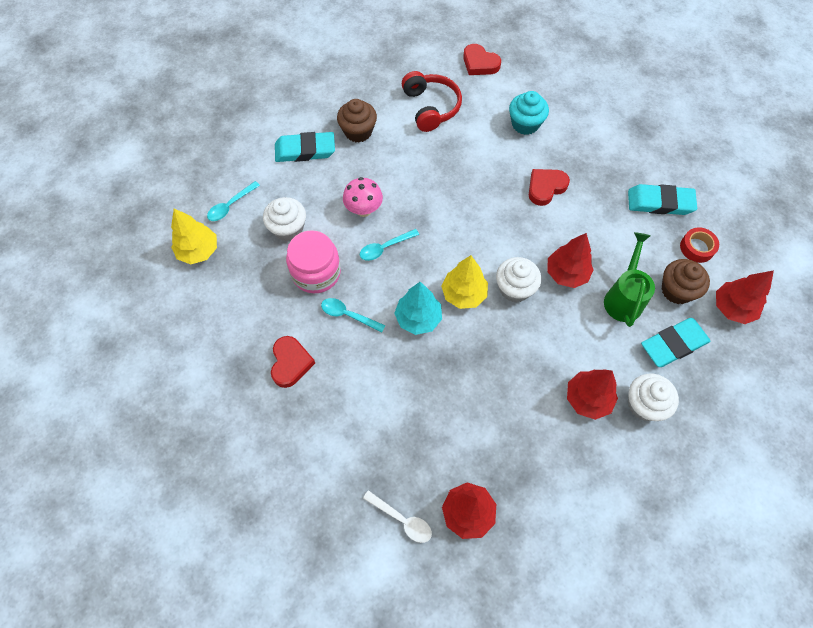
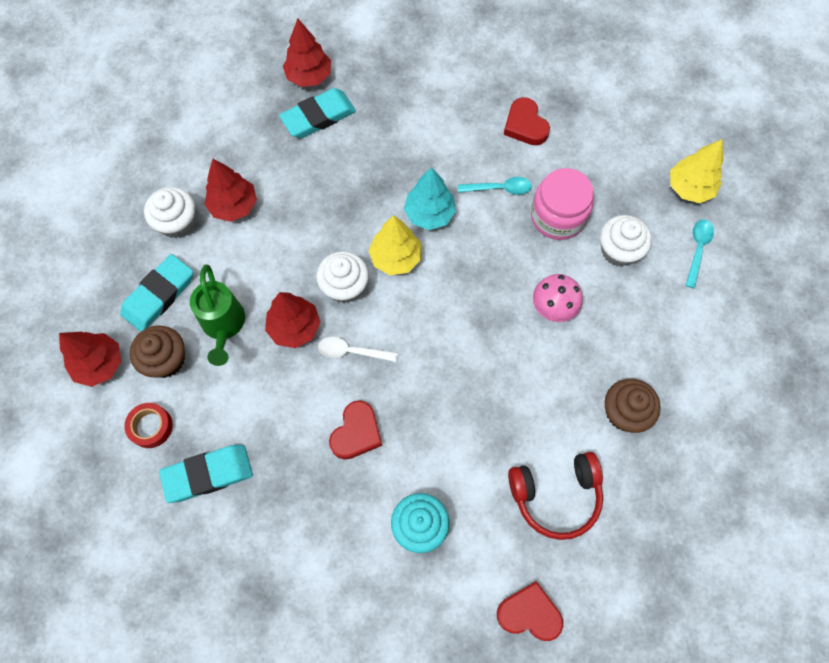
camera: 155 degrees right, 5 degrees up
(305, 150) = (668, 355): turquoise eraser -> turquoise eraser (318, 116)
(385, 248) = (504, 273): turquoise spoon -> none
(402, 519) = (360, 52): white spoon -> white spoon (352, 351)
(431, 107) = (556, 496): red headphones -> red headphones turned 60 degrees counterclockwise

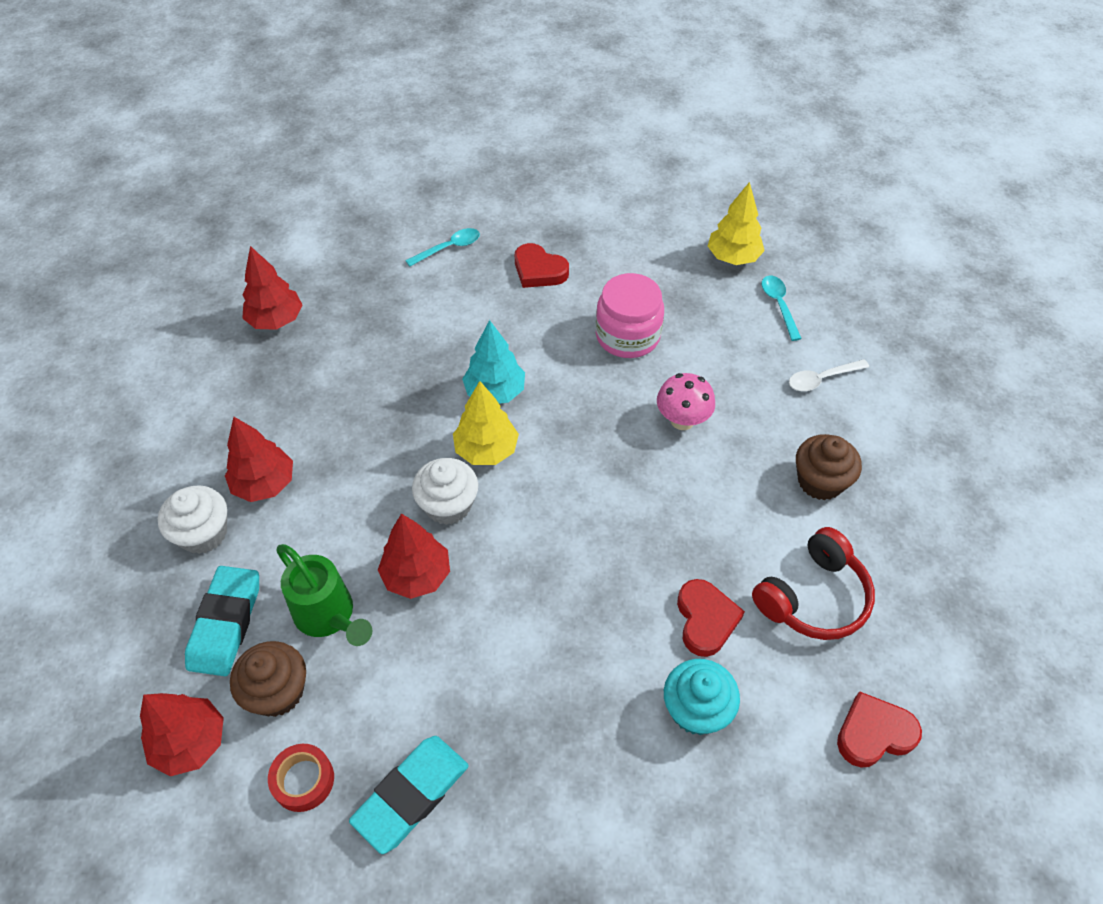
camera: 30 degrees left, 15 degrees down
(318, 116) = (311, 353): turquoise eraser -> none
(352, 351) = (499, 567): white spoon -> white spoon (821, 379)
(356, 433) = (560, 649): red heart -> red heart (705, 620)
(499, 188) = (552, 337): turquoise spoon -> turquoise spoon (449, 248)
(618, 250) = (707, 339): white cupcake -> none

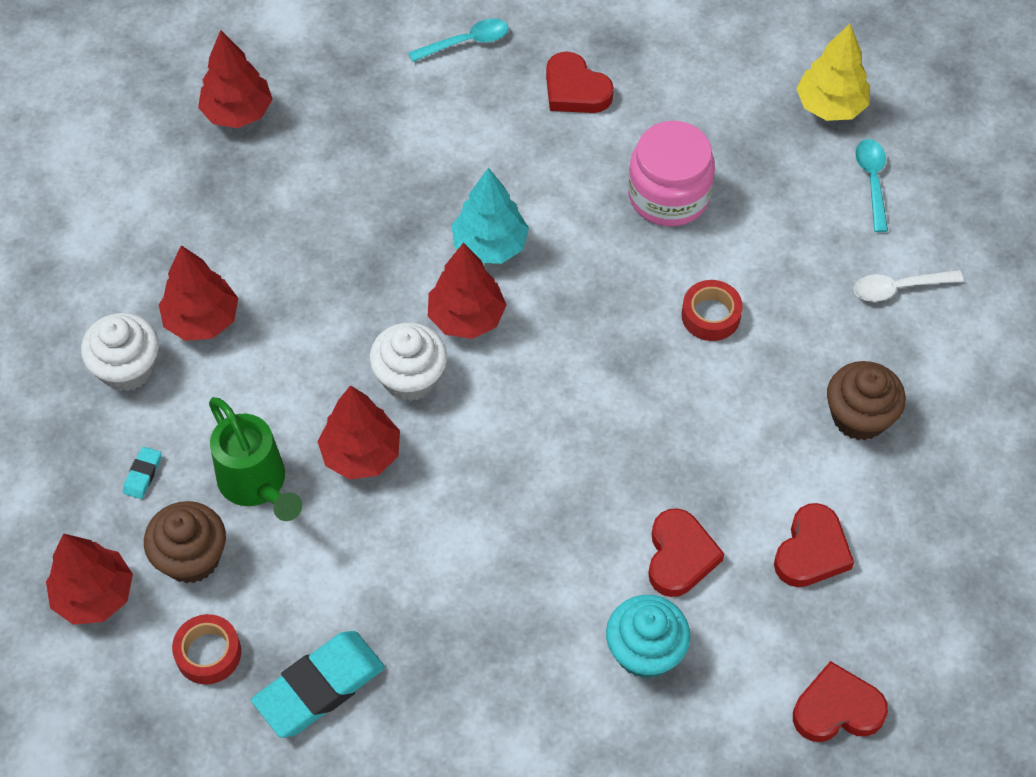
camera: 10 degrees right, 5 degrees up
(226, 623) = (143, 474): turquoise eraser -> turquoise eraser, size x0.43
(486, 450) = (466, 317): yellow tree -> red tree
(682, 420) = (710, 315): pink mushroom -> red tape
(813, 597) = (811, 551): red headphones -> red heart

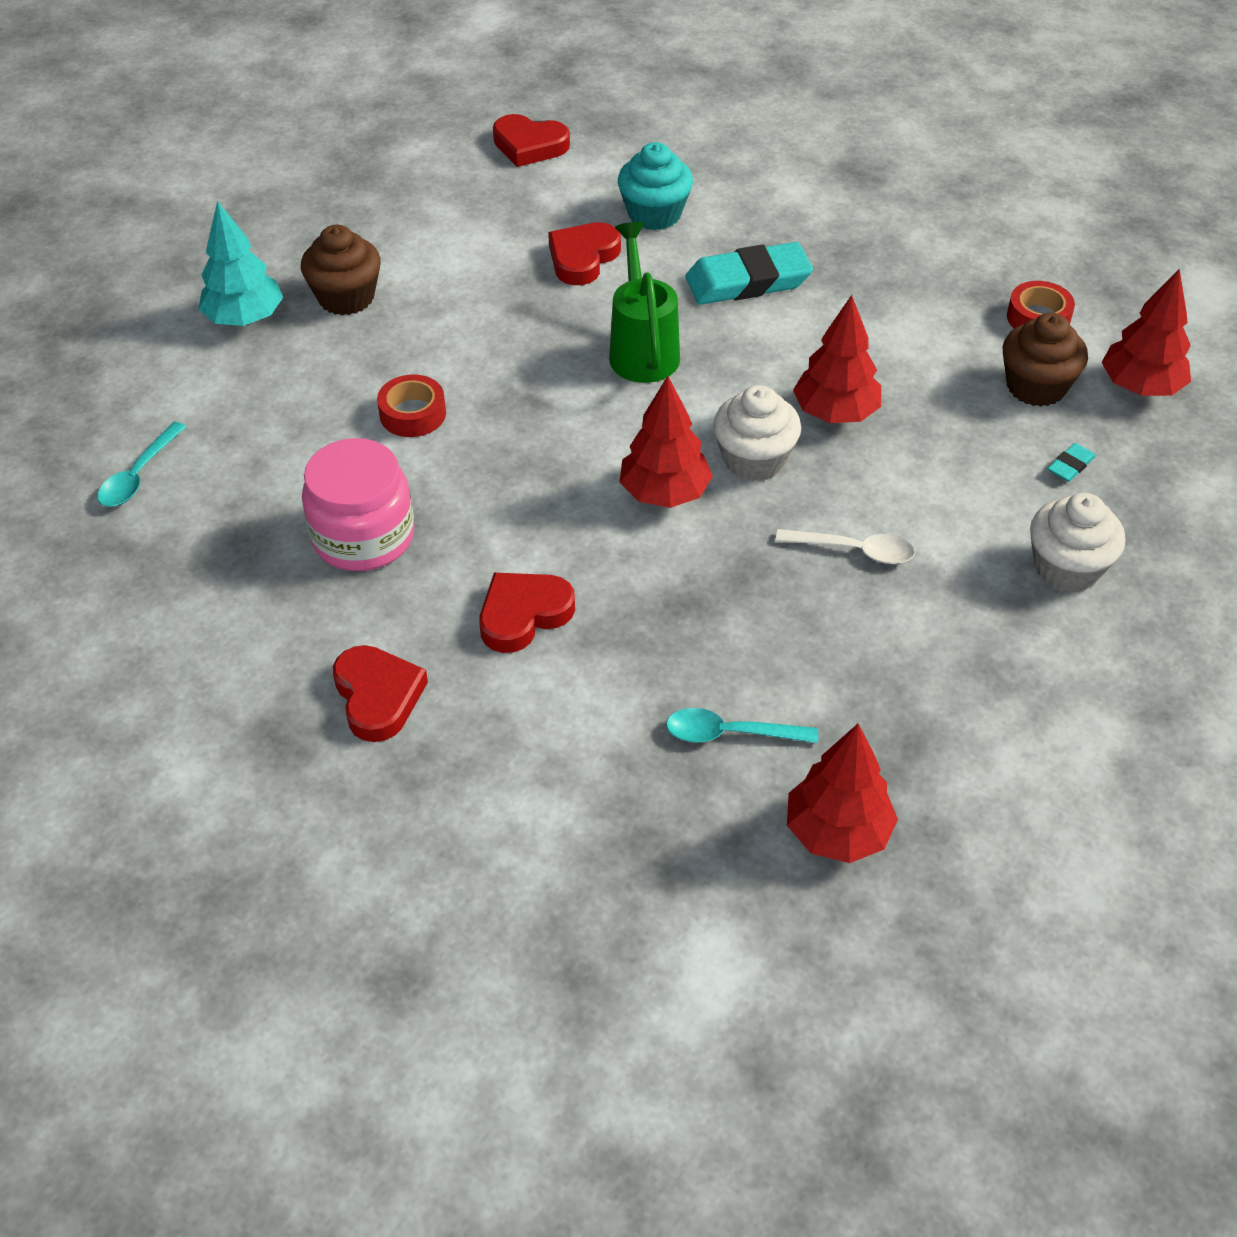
camera: 155 degrees left, 10 degrees down
(202, 320) = (965, 588): red tree -> none
(256, 484) = (952, 422): green watering can -> green watering can (642, 350)
(319, 687) = (944, 270): turquoise eraser -> turquoise eraser (748, 281)
(466, 42) = (474, 817): turquoise spoon -> turquoise spoon (730, 733)
(490, 245) = (597, 554): turquoise tree -> turquoise tree (245, 319)
(811, 551) = (469, 229): red heart -> red heart (523, 615)
(830, 106) = (103, 566): yellow tree -> none
(899, 288) = (212, 376): white spoon -> white spoon (854, 550)

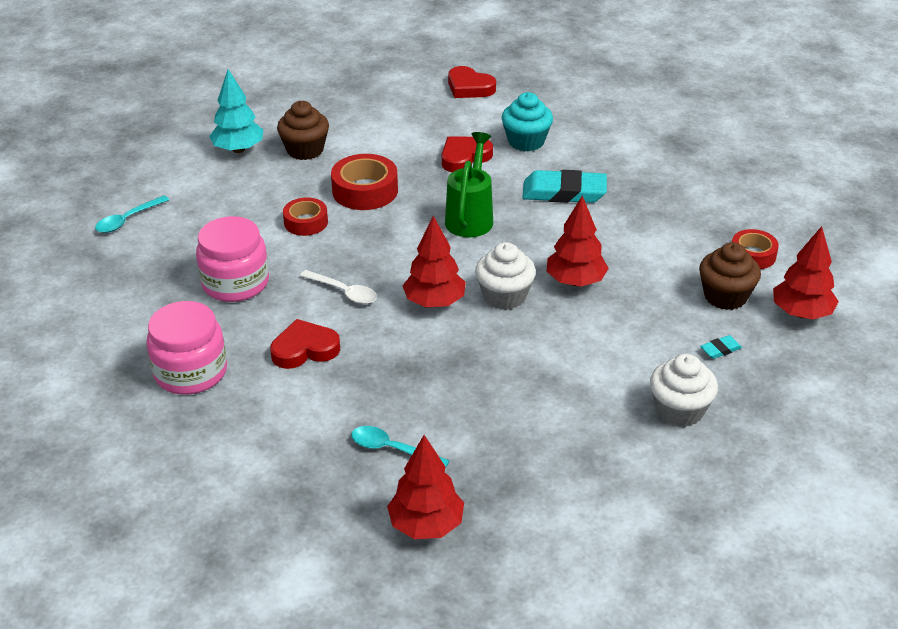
camera: 20 degrees right, 10 degrees down
(378, 696) = (191, 372): red heart -> pink jar
(471, 343) = (365, 191): none -> red tape
(854, 550) = (538, 364): white spoon -> white spoon (344, 292)

